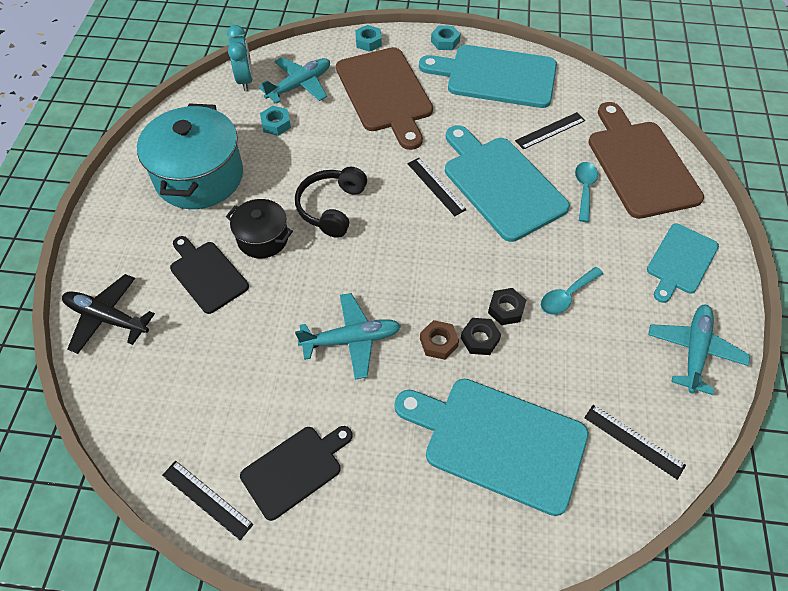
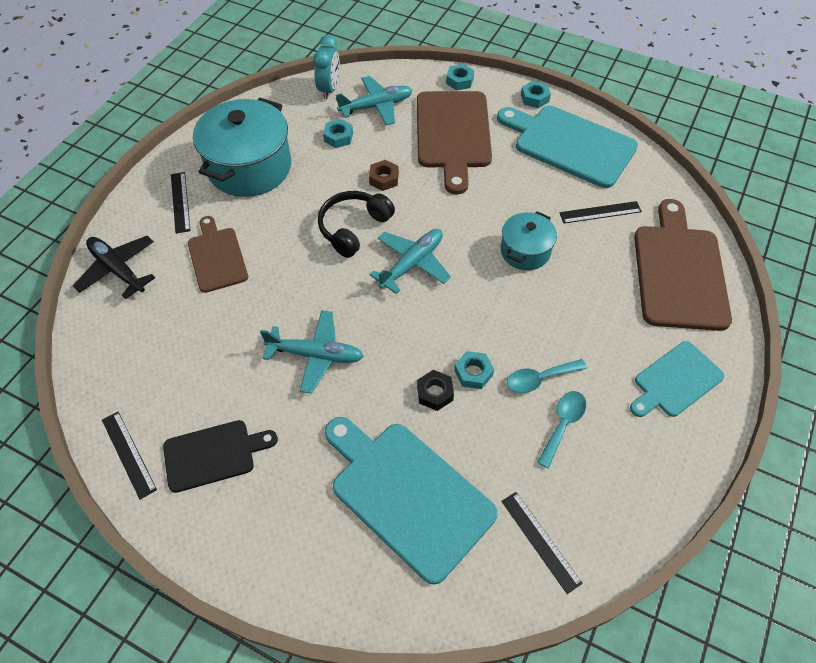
camera: 20 degrees right, 0 degrees up
(207, 274) = (217, 257): black cutting board -> brown cutting board
(263, 238) = (279, 239): black pot -> none
(436, 186) = (460, 235): black ruler -> black ruler (180, 202)
(438, 342) = (394, 383): brown nut -> brown nut (384, 179)
(501, 184) = (525, 251): turquoise cutting board -> turquoise pot
(506, 309) = (473, 373): black nut -> turquoise nut
(584, 189) = (608, 279): turquoise spoon -> turquoise spoon (563, 424)
(694, 351) = (646, 474): turquoise plane -> turquoise plane (412, 263)

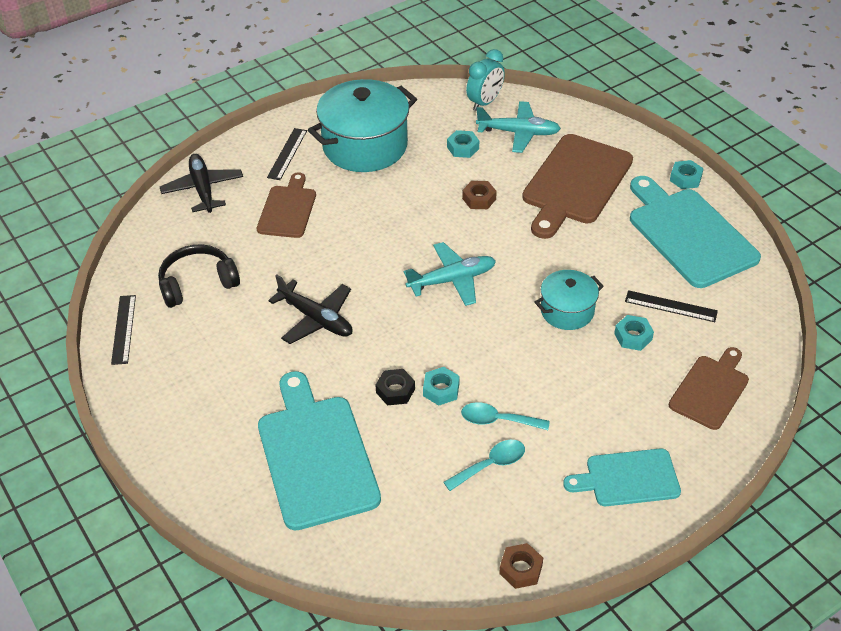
camera: 30 degrees right, 10 degrees down
(213, 454) = (185, 357): black cutting board -> none
(316, 355) = (316, 319): turquoise plane -> black plane
(353, 228) = (421, 230): black headphones -> black headphones (197, 283)
(459, 81) = (619, 137): turquoise nut -> turquoise nut (633, 336)
(540, 541) = (401, 542): black ruler -> none
(654, 512) = (521, 569): none -> brown nut
(679, 271) = (710, 389): brown cutting board -> brown cutting board, size x0.59

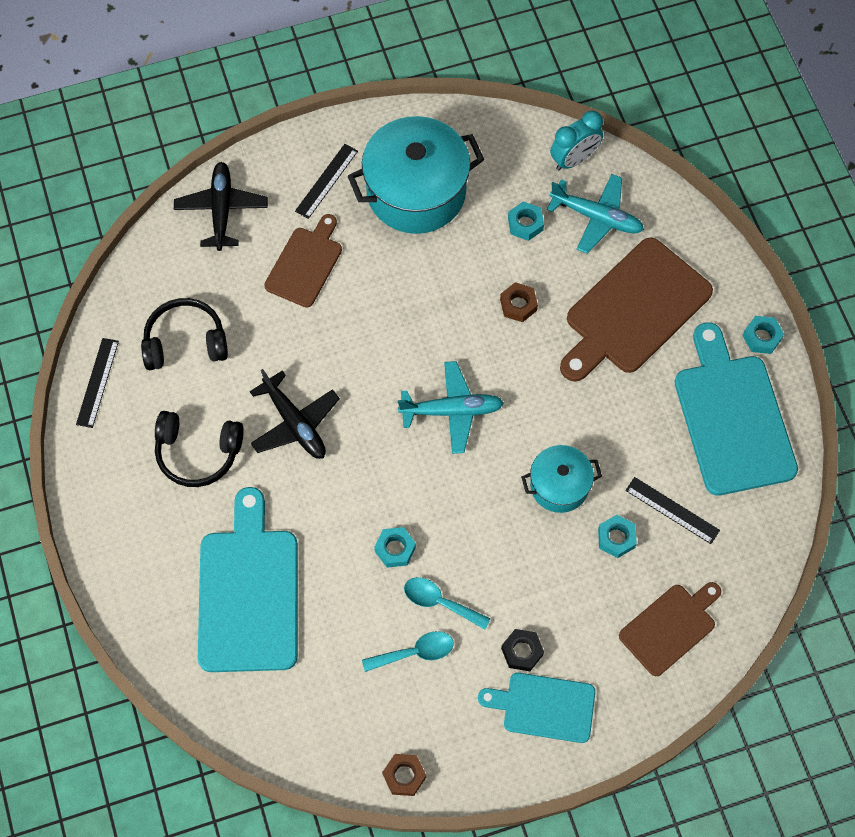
camera: 15 degrees right, 20 degrees up
(233, 360) = (198, 453): none -> black headphones
(395, 391) = (349, 537): black nut -> black nut (522, 651)

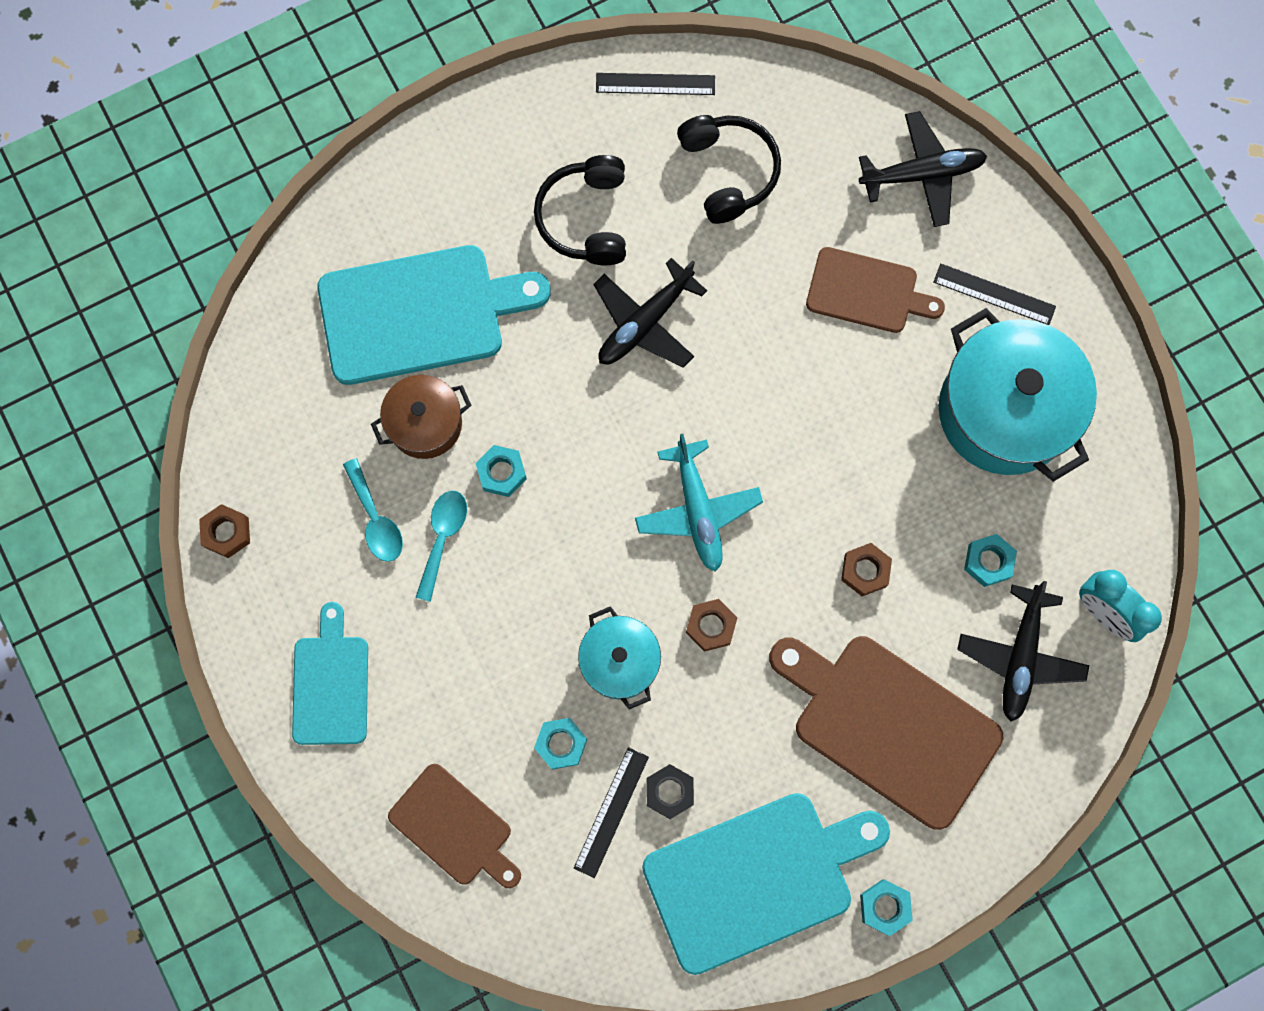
camera: 80 degrees right, 10 degrees up
(343, 602) = (425, 424): none -> brown pot
(522, 651) = (395, 647): black nut -> black nut (669, 792)
(542, 417) = (711, 626): none -> brown nut
(597, 217) = (1020, 657): turquoise plane -> black plane

